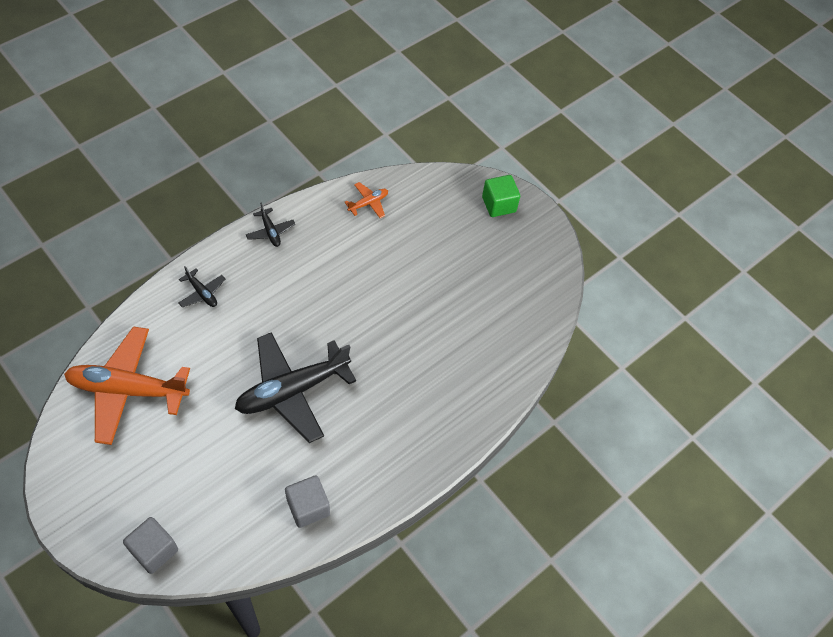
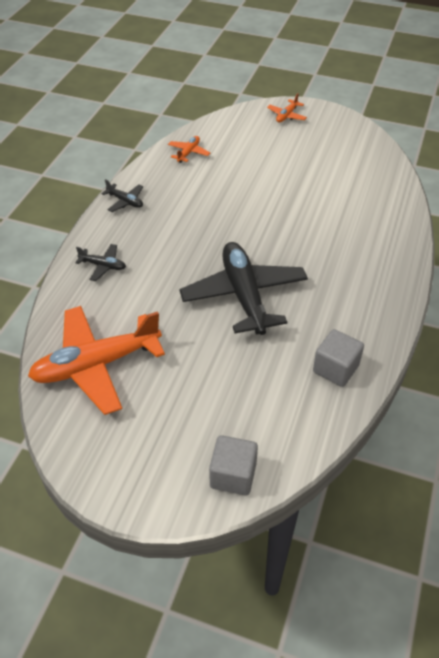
camera: 25 degrees left, 10 degrees down
(293, 390) = (244, 295): black plane -> black plane turned 135 degrees clockwise
(499, 204) = (286, 116): green cube -> orange plane

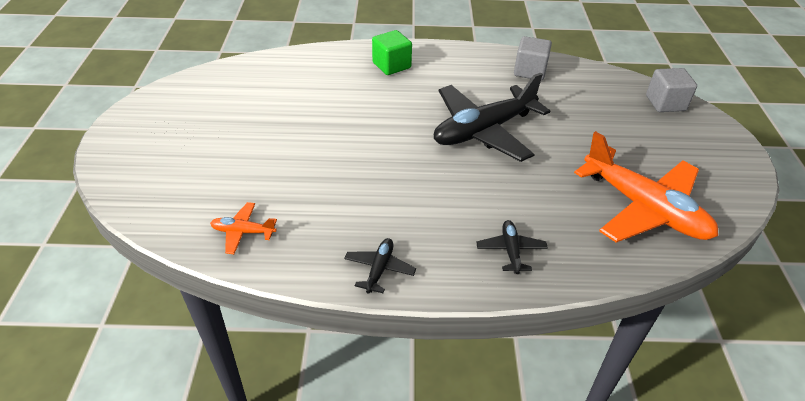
camera: 110 degrees left, 5 degrees down
(286, 116) = (133, 154): orange plane -> none
(372, 260) = (391, 65): none -> green cube

